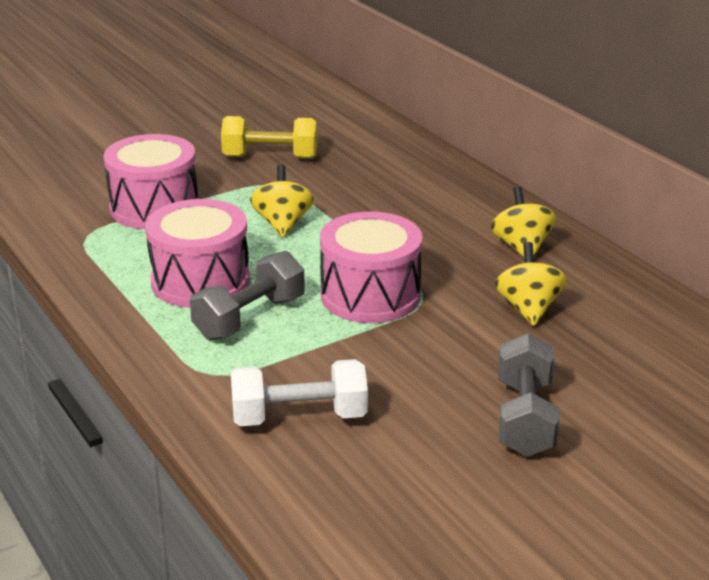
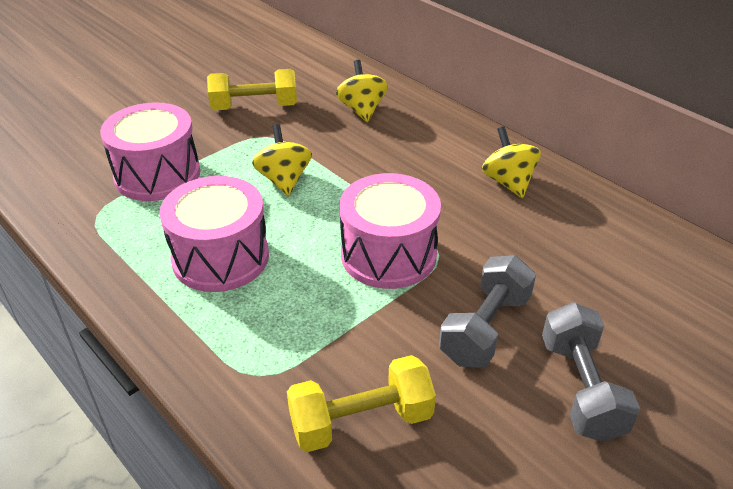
camera: 10 degrees left, 10 degrees up
(250, 318) = (279, 297): grey dumbbell -> grey dumbbell (485, 328)
(299, 417) = (361, 421): white dumbbell -> yellow dumbbell
(528, 308) = (538, 251): yellow spinning top -> yellow spinning top (362, 110)

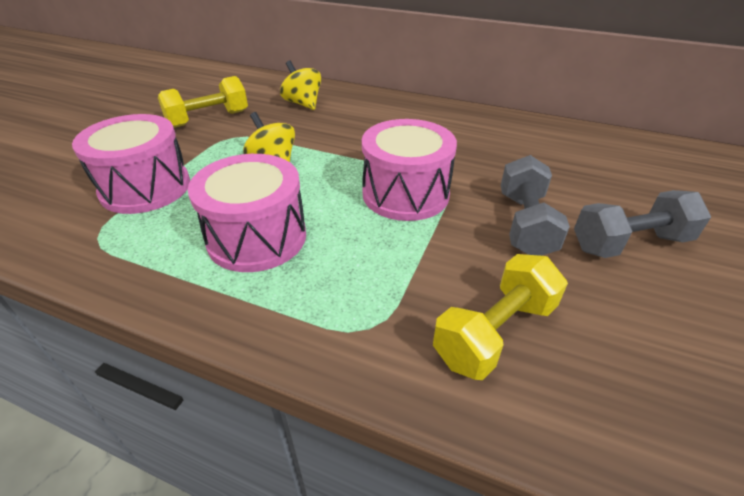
camera: 25 degrees left, 0 degrees up
(508, 182) = (451, 125): yellow spinning top -> none
(581, 388) = (629, 243): grey dumbbell -> grey dumbbell turned 75 degrees counterclockwise

